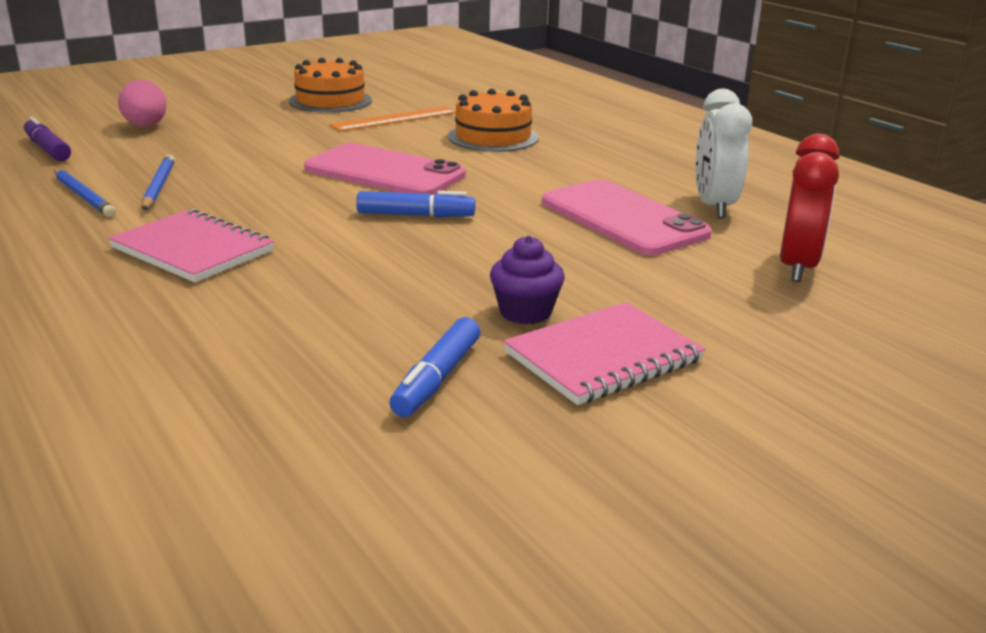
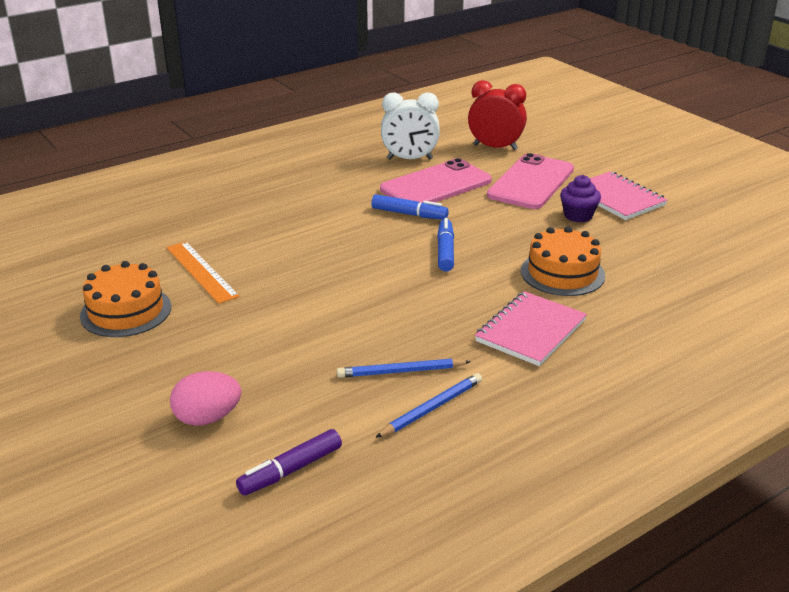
camera: 90 degrees left, 5 degrees up
(384, 172) = (354, 268): pink phone -> pink phone (531, 182)
(437, 379) = (659, 237): blue marker -> blue marker (409, 214)
(493, 137) = (262, 226): orange cake -> orange cake (562, 273)

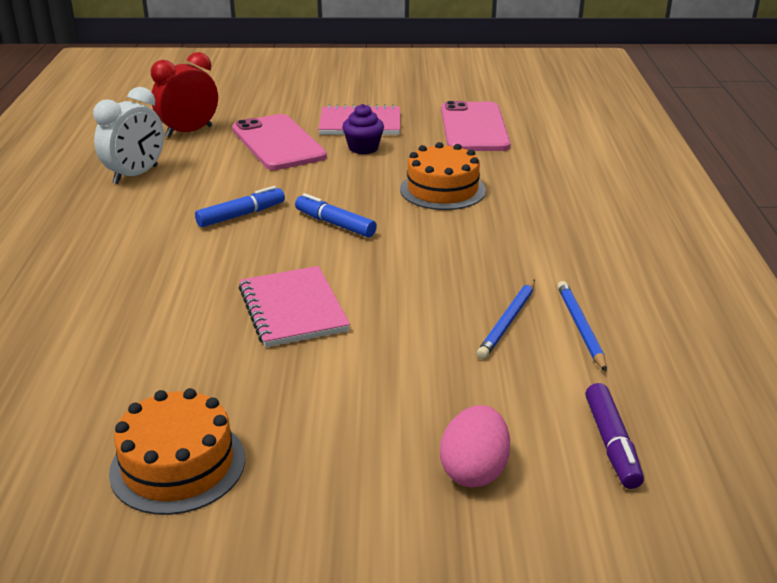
camera: 55 degrees left, 0 degrees up
(201, 271) = (167, 376): orange ruler -> none
(436, 185) = (209, 183): pink phone -> pink phone (474, 128)
(530, 331) = (512, 237): pink notebook -> pink notebook (292, 309)

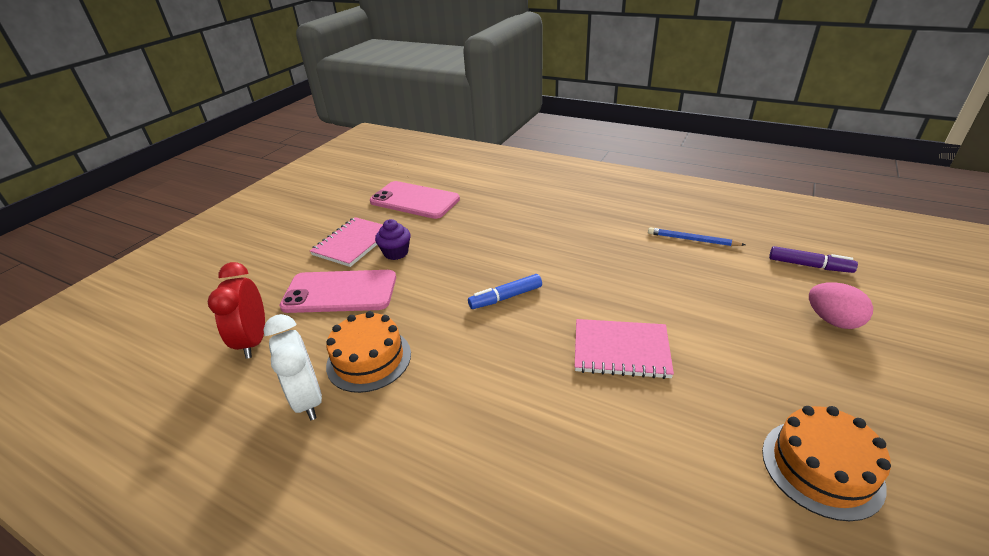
camera: 60 degrees left, 5 degrees up
(241, 215) = (452, 344): blue marker -> none
(442, 190) = (493, 237): orange cake -> orange cake (369, 359)
(508, 321) = (676, 262): blue pencil -> none

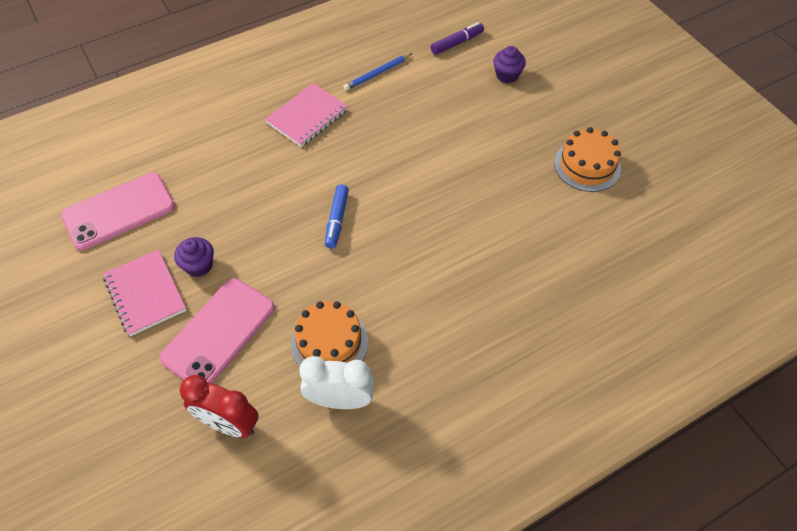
camera: 60 degrees left, 20 degrees up
(621, 350) = (446, 189): pink notebook -> pink notebook (307, 117)
(832, 320) = (507, 75): pink egg -> purple cupcake

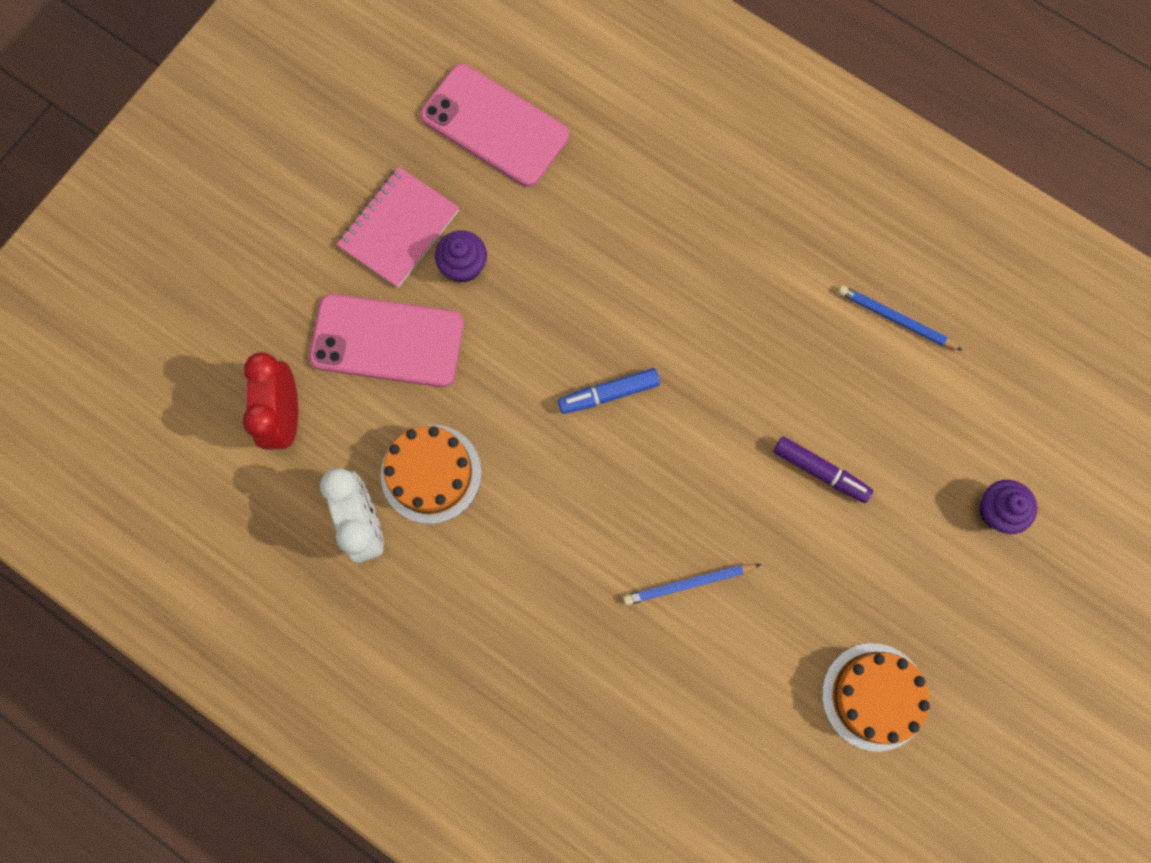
camera: 65 degrees right, 20 degrees up
(307, 117) = (762, 266): pink notebook -> none
(457, 43) = (1026, 406): purple marker -> purple marker (820, 471)
(479, 226) = (688, 584): none -> blue pencil

